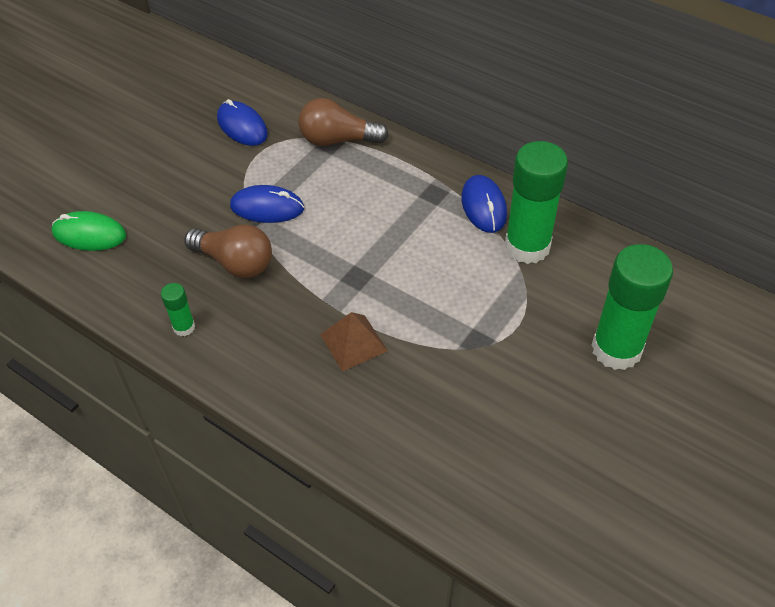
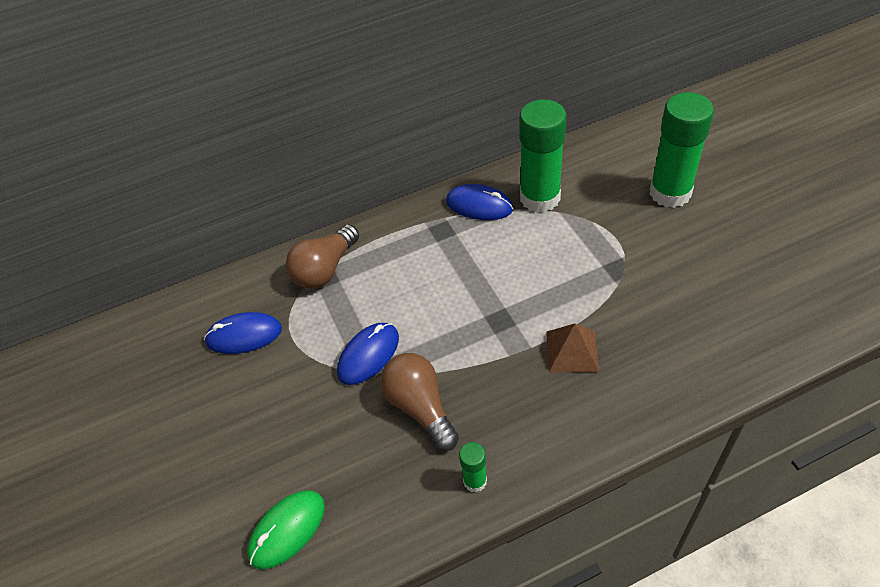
camera: 55 degrees left, 0 degrees up
(235, 263) = (420, 407): brown light bulb -> brown light bulb turned 90 degrees counterclockwise

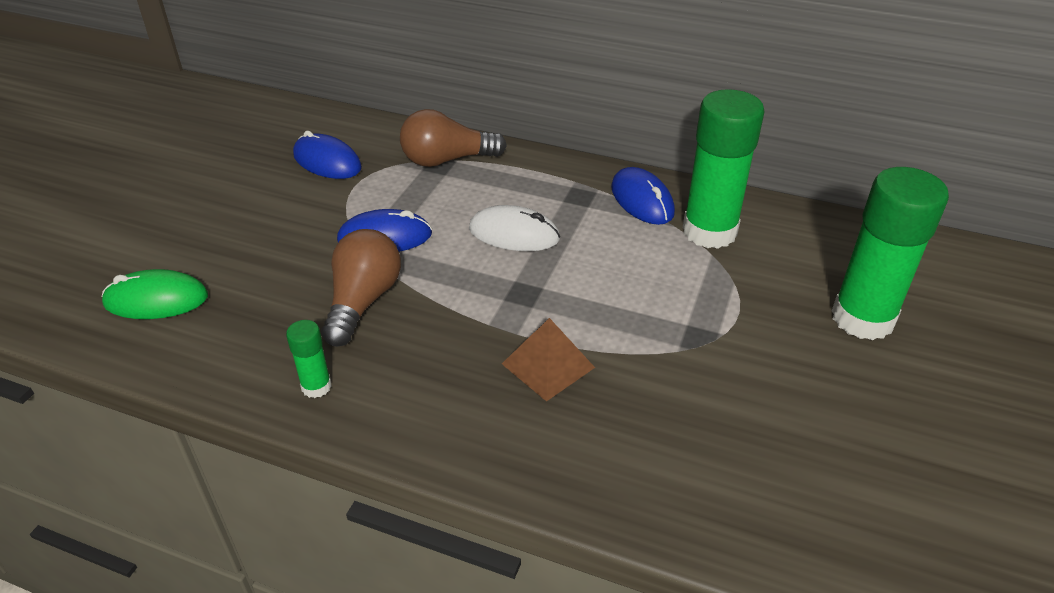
camera: 40 degrees right, 10 degrees down
(441, 287) = (514, 234): none -> white mouse

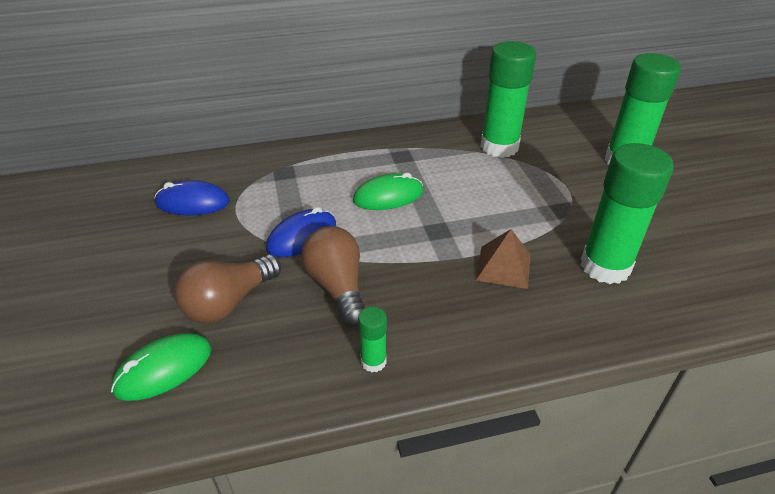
camera: 35 degrees left, 0 degrees up
(447, 160) = (286, 167): brown light bulb -> brown light bulb (229, 302)
(514, 234) = (388, 196): white mouse -> green mouse
(642, 200) = (441, 144): blue mouse -> none
(668, 425) = (605, 266): none -> green glue stick

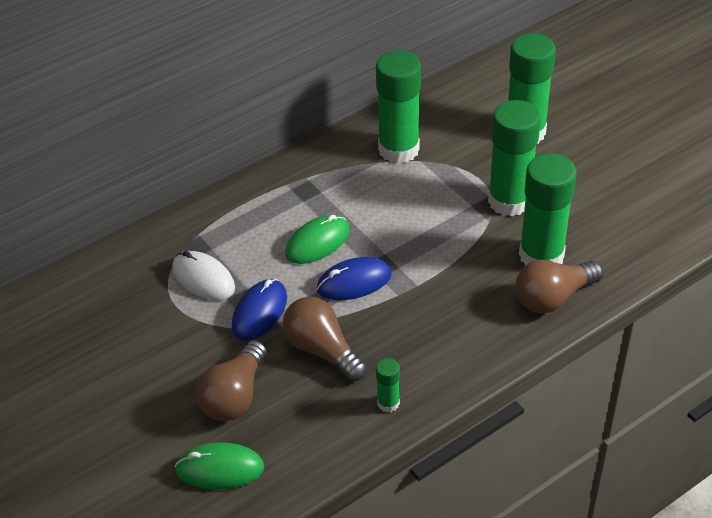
camera: 20 degrees left, 5 degrees up
(164, 369) = (220, 469): green mouse -> green mouse turned 60 degrees clockwise
(192, 202) = (125, 310): blue mouse -> blue mouse (354, 282)
(273, 197) = (203, 278): none -> white mouse
(503, 267) = (456, 283): brown pyramid -> none
(588, 210) = (509, 201): none -> green glue stick
(605, 310) = (553, 297): none -> brown light bulb

